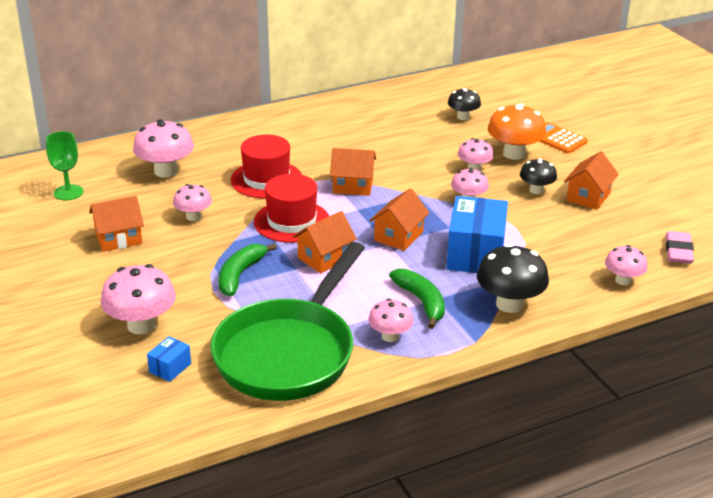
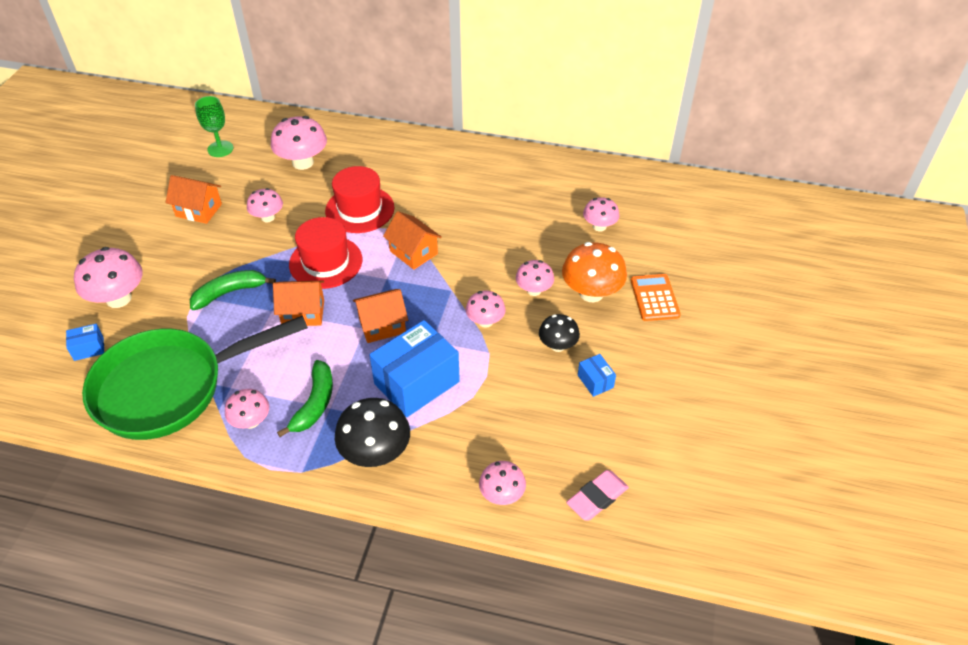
camera: 40 degrees right, 15 degrees up
(463, 117) = (599, 226): black mushroom -> pink mushroom
(588, 197) = (595, 381): orange house -> blue box

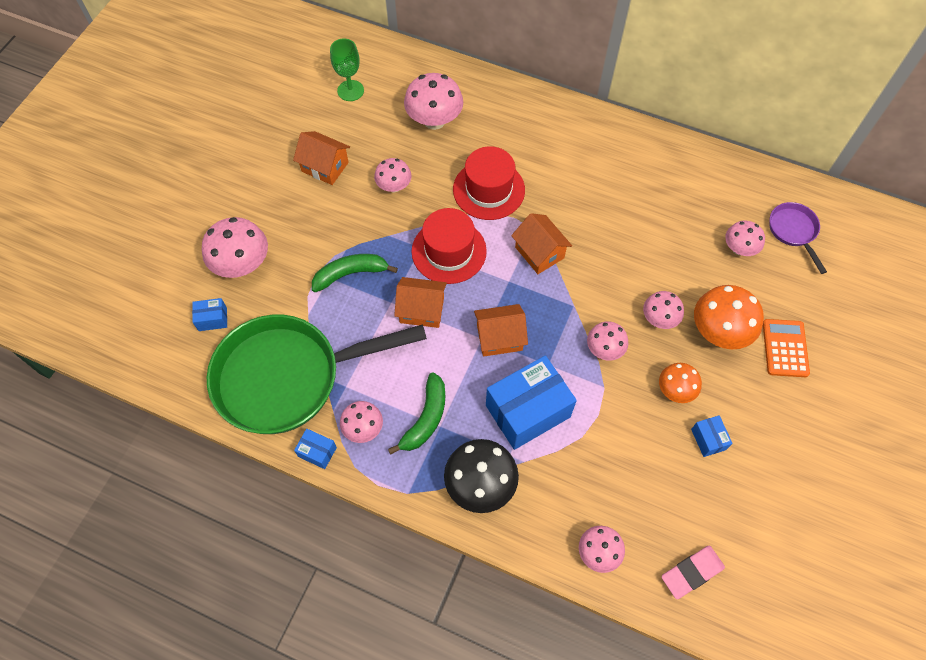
camera: 10 degrees right, 15 degrees up
(204, 449) = (317, 452): none -> blue box
(557, 345) = (675, 390): black mushroom -> orange mushroom
(646, 207) = (793, 231): none -> purple pan

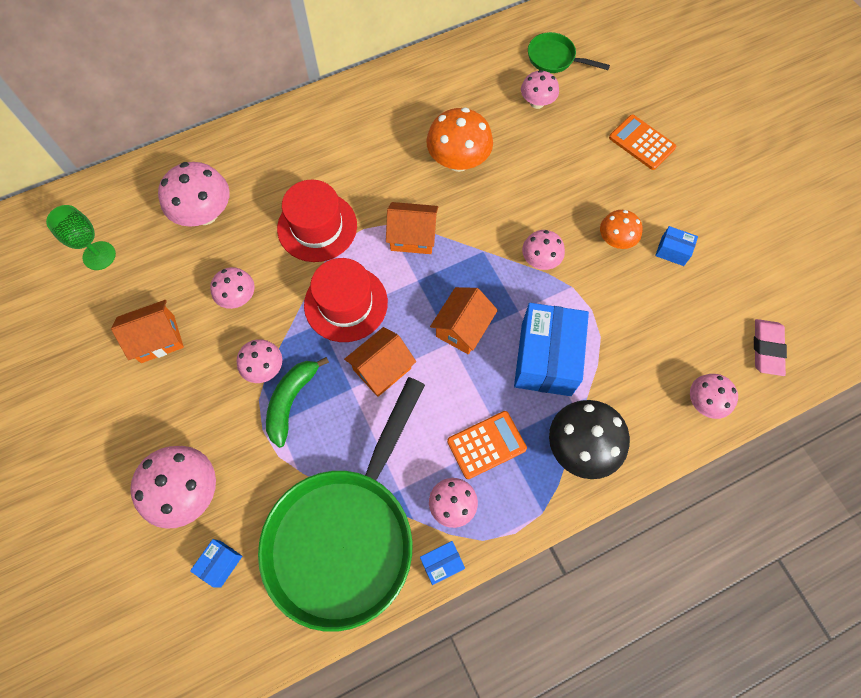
camera: 50 degrees left, 5 degrees up
(426, 418) = (486, 444): green banana -> orange calculator
(659, 319) = (547, 202): pink mushroom -> pink mushroom (264, 368)
(719, 332) = (592, 172): orange mushroom -> orange mushroom (458, 161)
(793, 231) = (554, 58): purple pan -> green pan

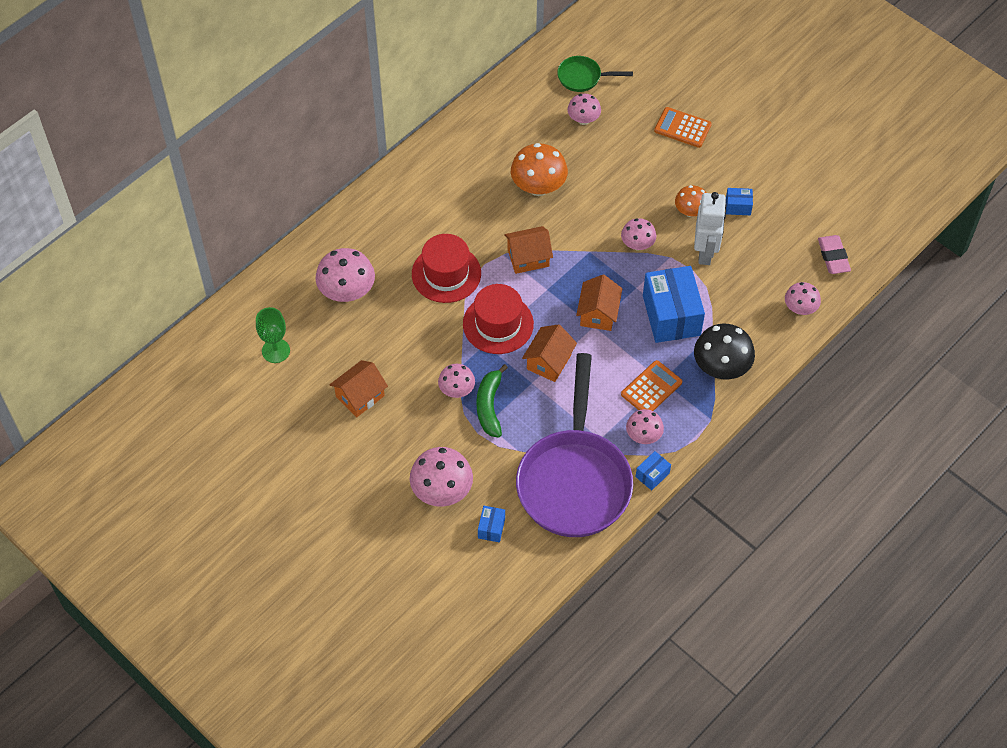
camera: 20 degrees left, 10 degrees down
(238, 297) = (408, 346): pink mushroom -> none
(345, 535) = (574, 480): green pan -> purple pan
(614, 294) = (705, 252): none -> white robot

